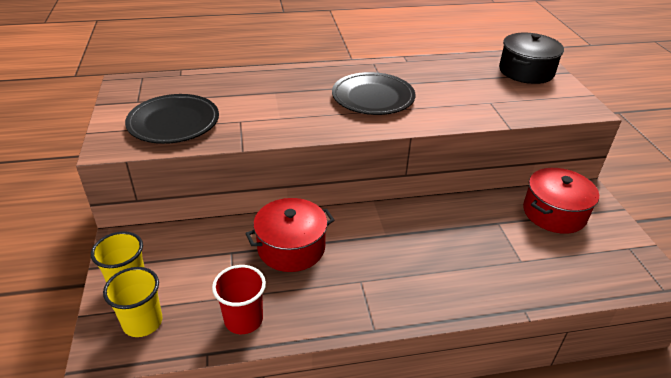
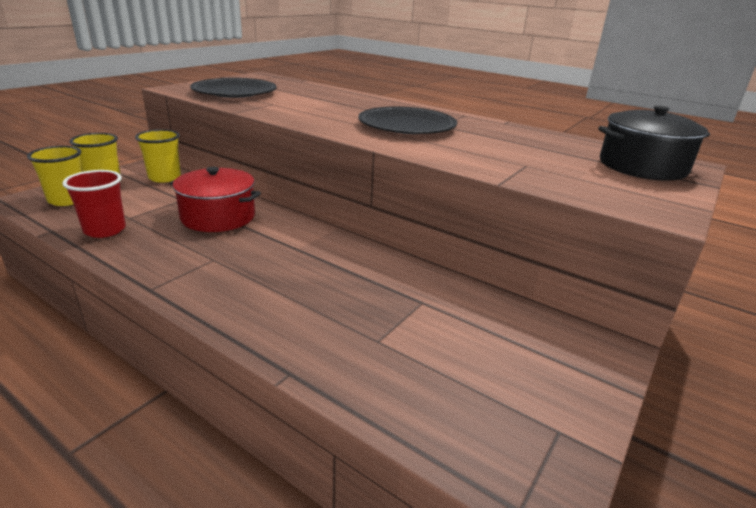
camera: 45 degrees right, 10 degrees down
(167, 242) = (164, 177): none -> yellow cup
(554, 213) = (512, 335): red pot -> none

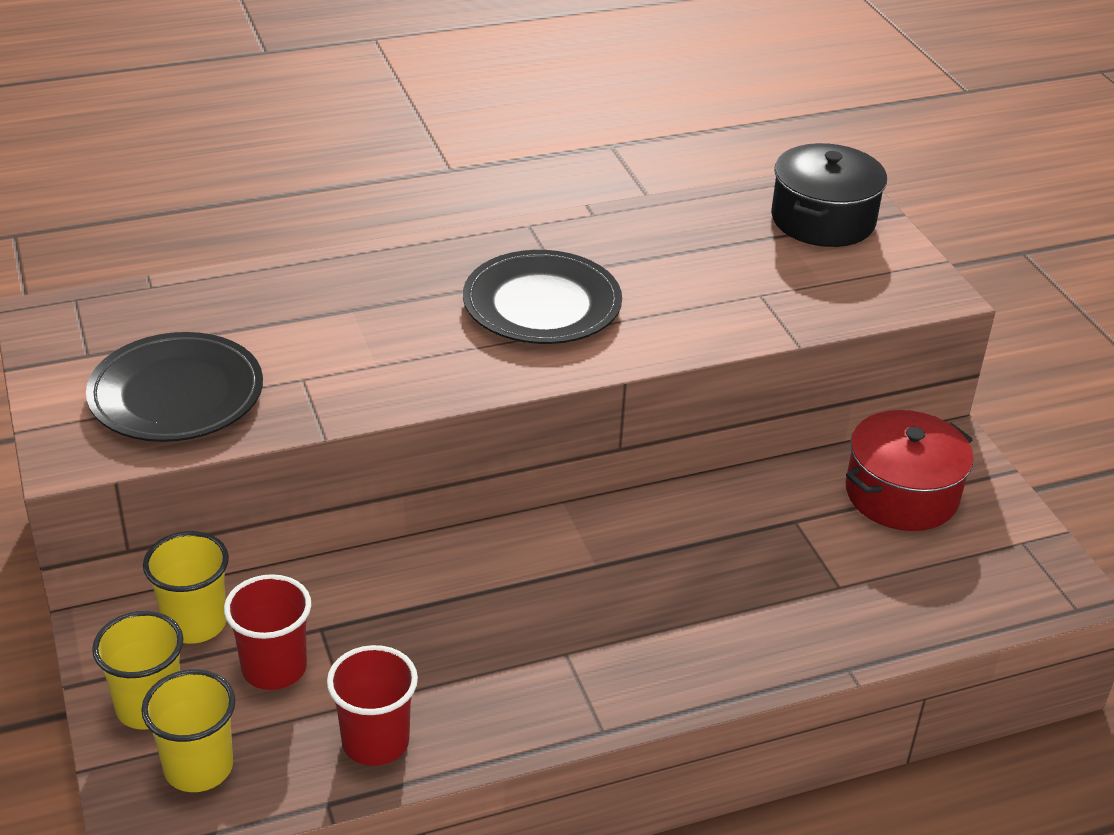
camera: 55 degrees left, 10 degrees up
(145, 197) = (274, 668): none -> red cup
(218, 217) = (429, 607): red pot -> red pot (901, 494)

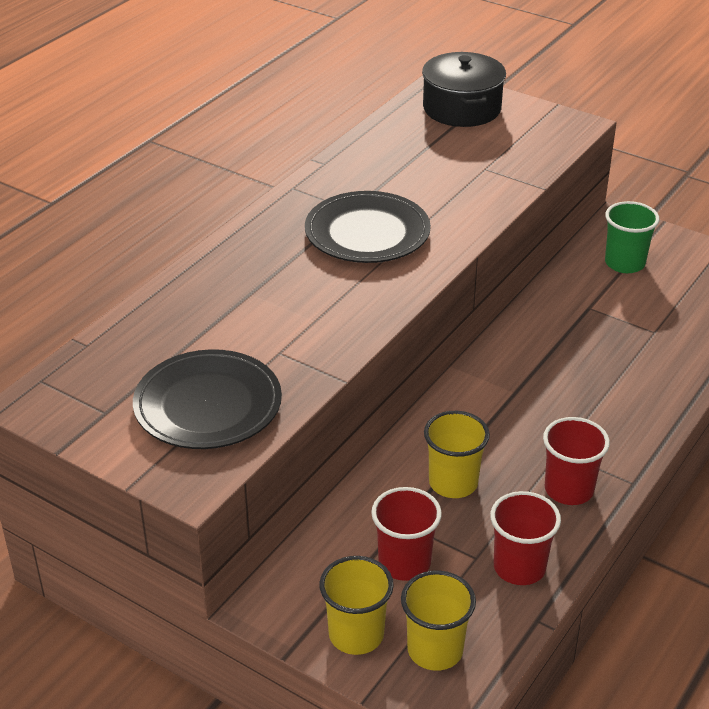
camera: 35 degrees left, 0 degrees up
(195, 623) = (318, 567): yellow cup -> yellow cup (453, 483)
(524, 696) = (569, 489): none -> red cup
(901, 494) = (624, 263): red pot -> green cup

